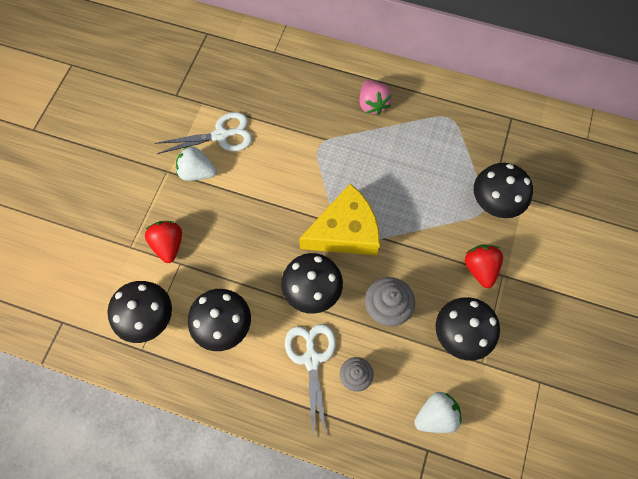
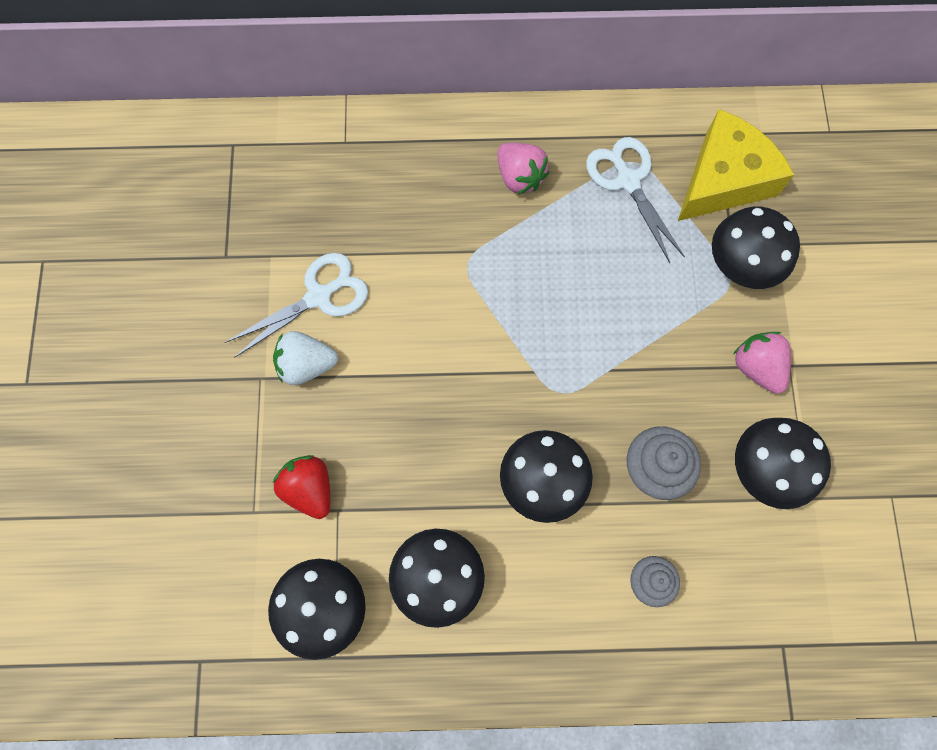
camera: 20 degrees left, 5 degrees up
(312, 359) = (580, 579): white scissors -> white scissors (628, 181)
(345, 231) = (554, 379): yellow cheese -> yellow cheese (723, 179)
(436, 415) = (775, 594): white strawberry -> none
(480, 268) = (757, 367): red strawberry -> pink strawberry

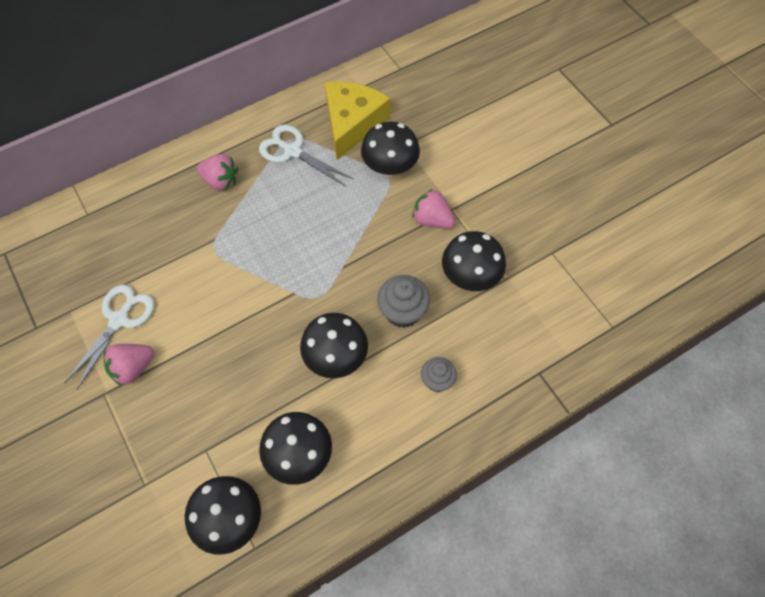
camera: 30 degrees left, 10 degrees down
(306, 365) = (133, 368): white strawberry -> pink strawberry
(309, 489) = (177, 447): red strawberry -> none

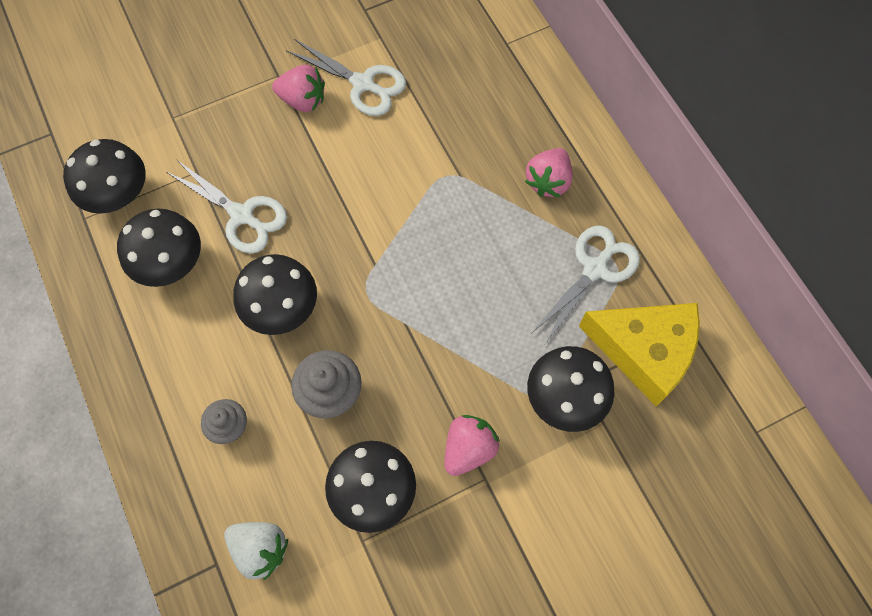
camera: 95 degrees right, 5 degrees up
(133, 368) = (303, 100): pink strawberry -> pink strawberry turned 135 degrees clockwise
(251, 402) = (242, 215): none -> white scissors
(523, 344) = (260, 549): none -> white strawberry

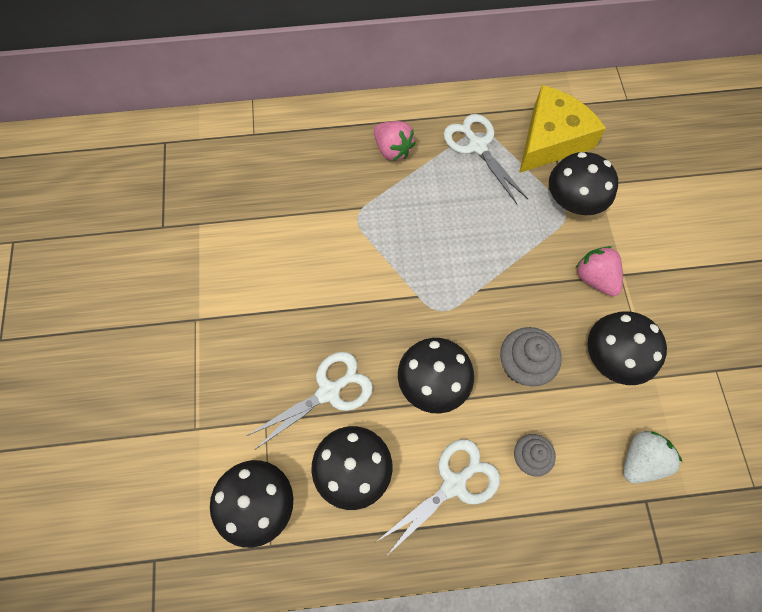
camera: 70 degrees left, 0 degrees up
(303, 100) = (232, 306): pink strawberry -> none
(363, 84) = (240, 252): white scissors -> white scissors (454, 484)

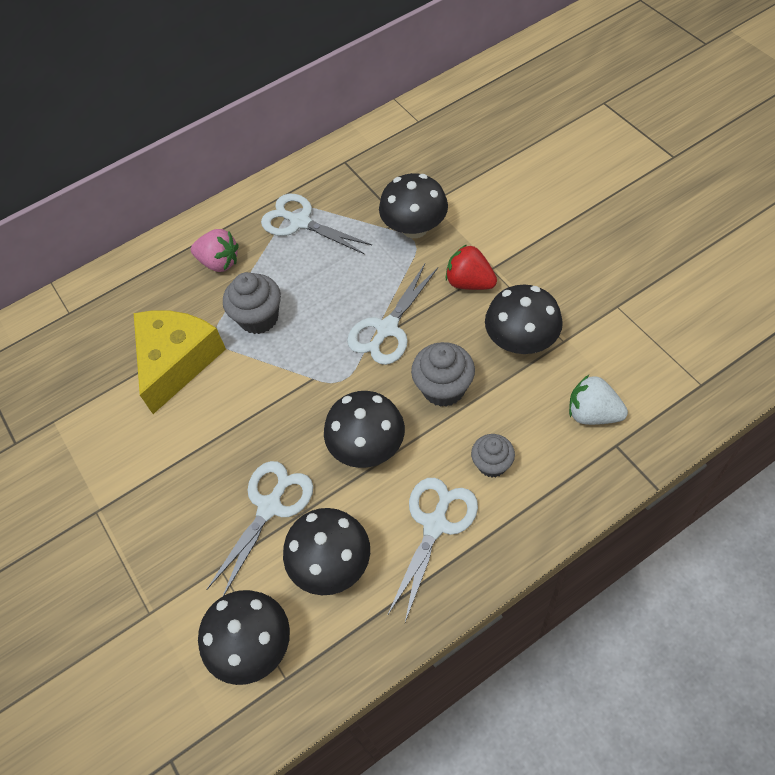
camera: 20 degrees left, 10 degrees down
(400, 217) = (259, 318): none -> grey cupcake
(502, 284) = (387, 329): none -> white scissors
(551, 139) = (367, 185): yellow cheese -> yellow cheese (176, 361)
(595, 278) = (469, 282): pink strawberry -> red strawberry
(640, 460) = (592, 413): white strawberry -> white strawberry turned 90 degrees counterclockwise

